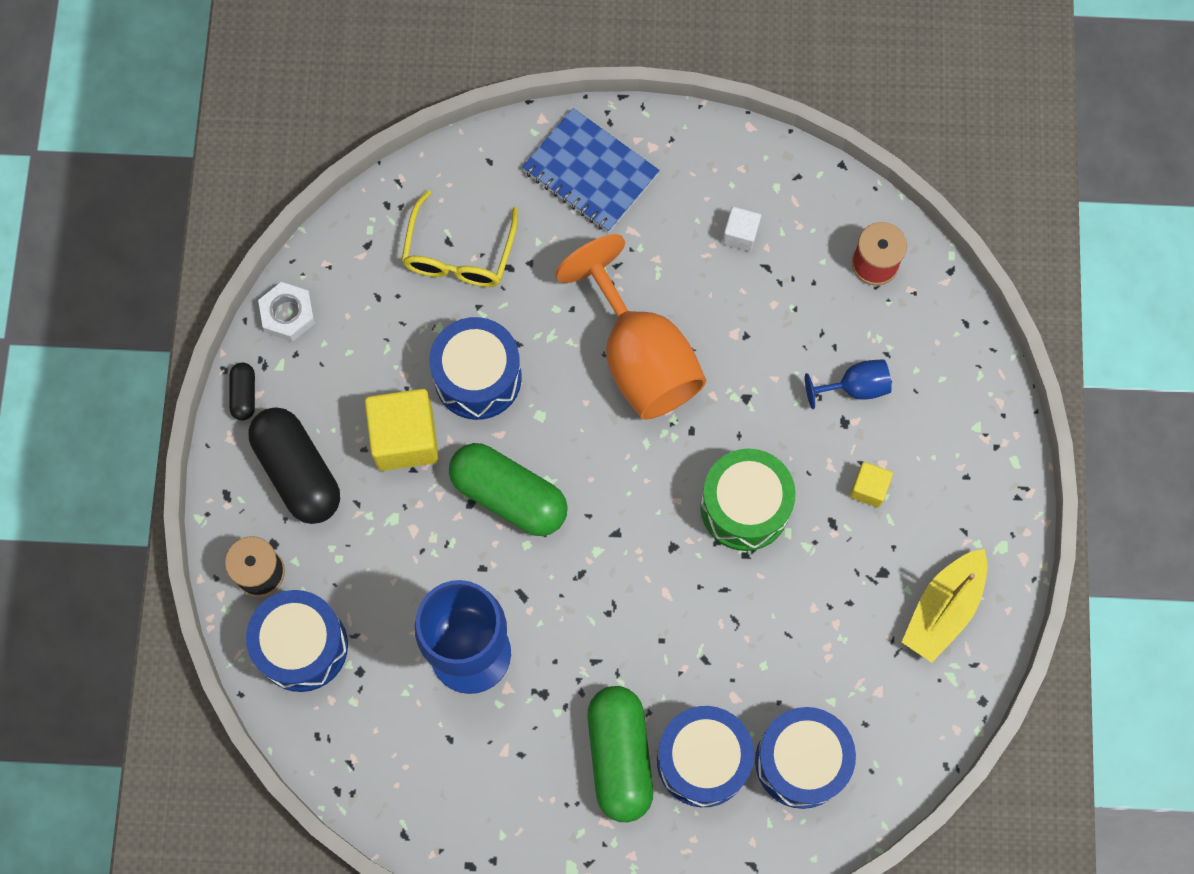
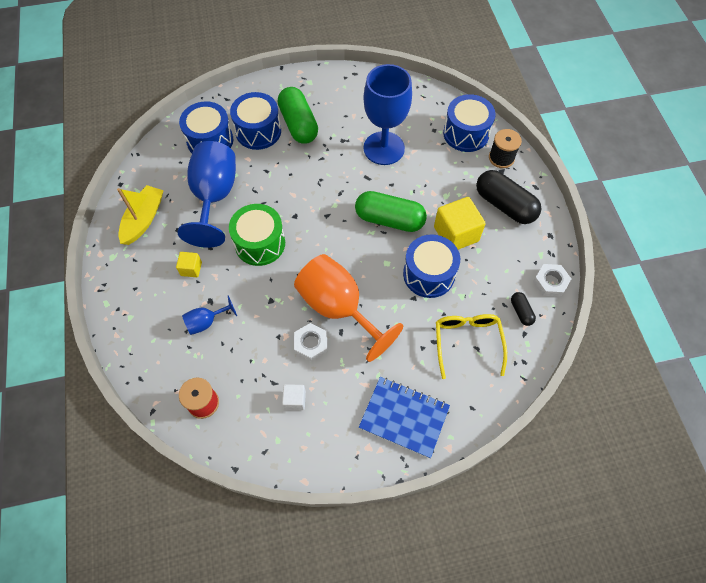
camera: 165 degrees right, 10 degrees down
(244, 395) = (552, 235): black capsule -> black capsule (521, 311)
(697, 311) = (311, 344): none -> white nut
(810, 625) = (214, 197): none -> blue goblet

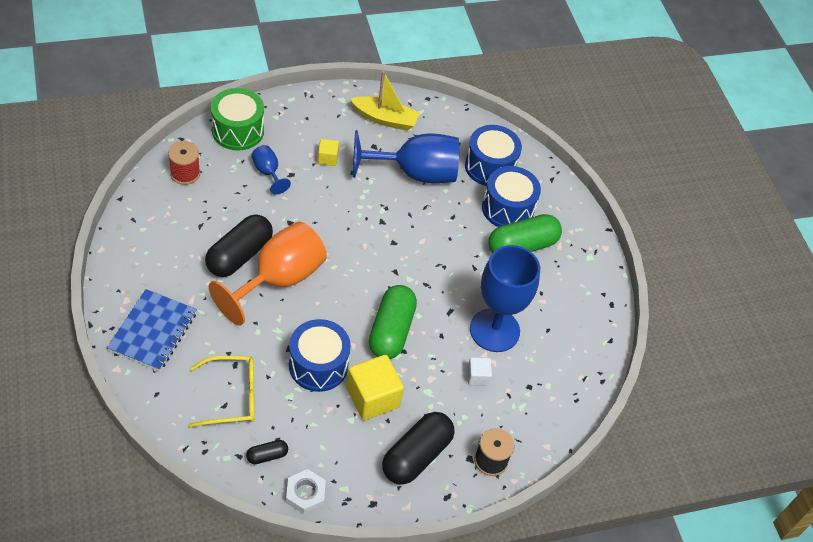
camera: 80 degrees right, 10 degrees down
(260, 243) = (358, 212): green drum -> green drum (238, 131)
(295, 400) = (181, 242): white cube -> white cube (477, 377)
(311, 344) = (239, 255): white nut -> black capsule
(466, 133) = (527, 422): blue drum -> none

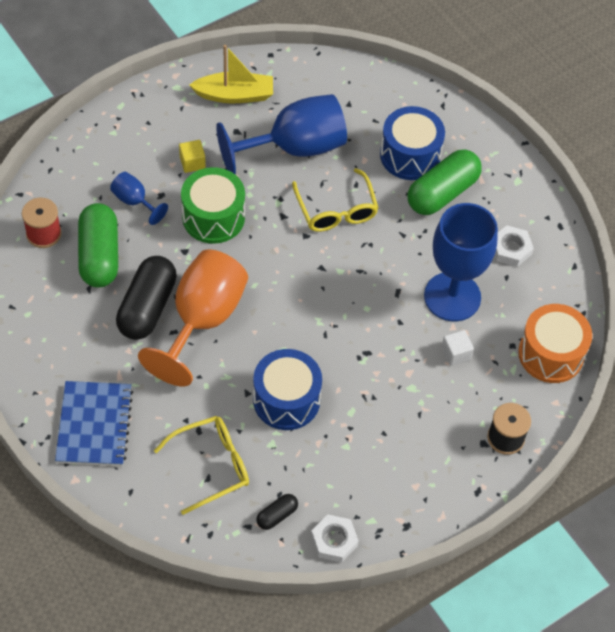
camera: 15 degrees left, 5 degrees up
(238, 131) = (78, 163): green drum -> green drum (213, 217)
(373, 397) = (358, 414): yellow cube -> none
(391, 331) = (346, 335): green capsule -> green capsule (99, 255)
(416, 456) = (429, 460): black capsule -> none
(427, 231) = (336, 210): none -> yellow glasses
(490, 167) = (371, 113): blue drum -> none
(559, 405) = (551, 354): none -> orange drum
(561, 309) = (511, 249): none -> white nut

